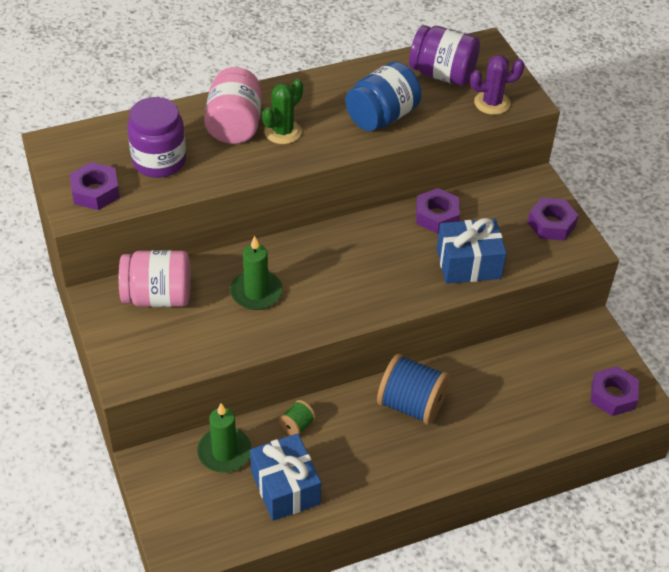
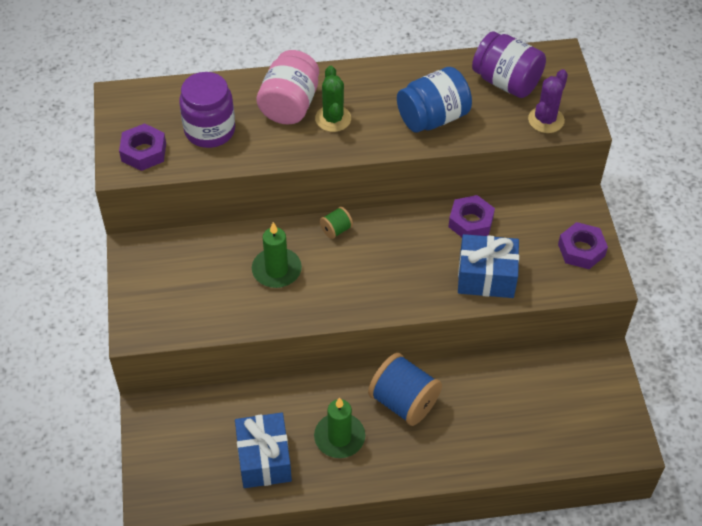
camera: 15 degrees right, 5 degrees up
(158, 297) = (186, 258): pink jar -> none
(224, 452) = (219, 414): green candle -> green candle (339, 437)
(283, 132) = (333, 119): green cactus -> green cactus turned 60 degrees counterclockwise
(297, 425) = (292, 401): green spool -> green spool (336, 230)
(492, 103) = (546, 120): purple cactus -> purple cactus turned 60 degrees counterclockwise
(612, 395) = (602, 431): purple nut -> none

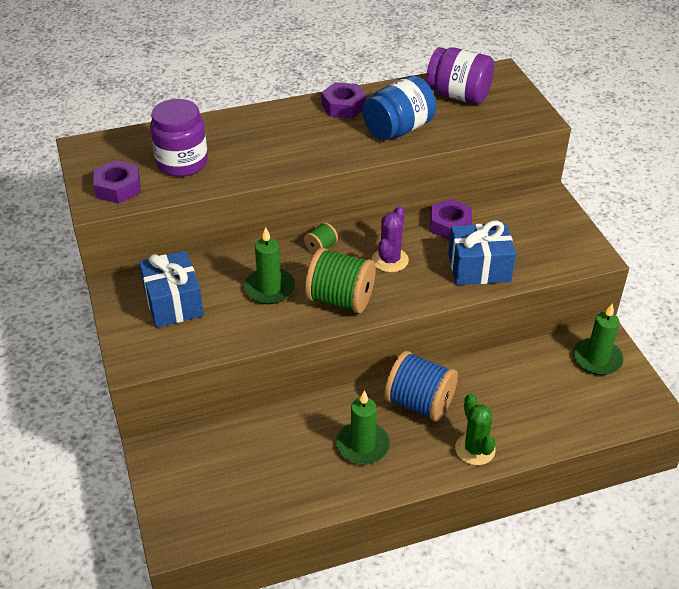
camera: 10 degrees left, 10 degrees down
(264, 459) = (288, 478): blue gift -> blue gift (173, 302)
(289, 105) = (257, 134): pink jar -> none
(333, 119) = (302, 140): green cactus -> green cactus (475, 449)
(341, 293) = (340, 299): none -> green spool
(546, 120) = (505, 119): purple cactus -> purple cactus (390, 260)
(581, 250) = (562, 234): purple nut -> purple nut (343, 106)
(590, 381) = (597, 359): none -> green candle

